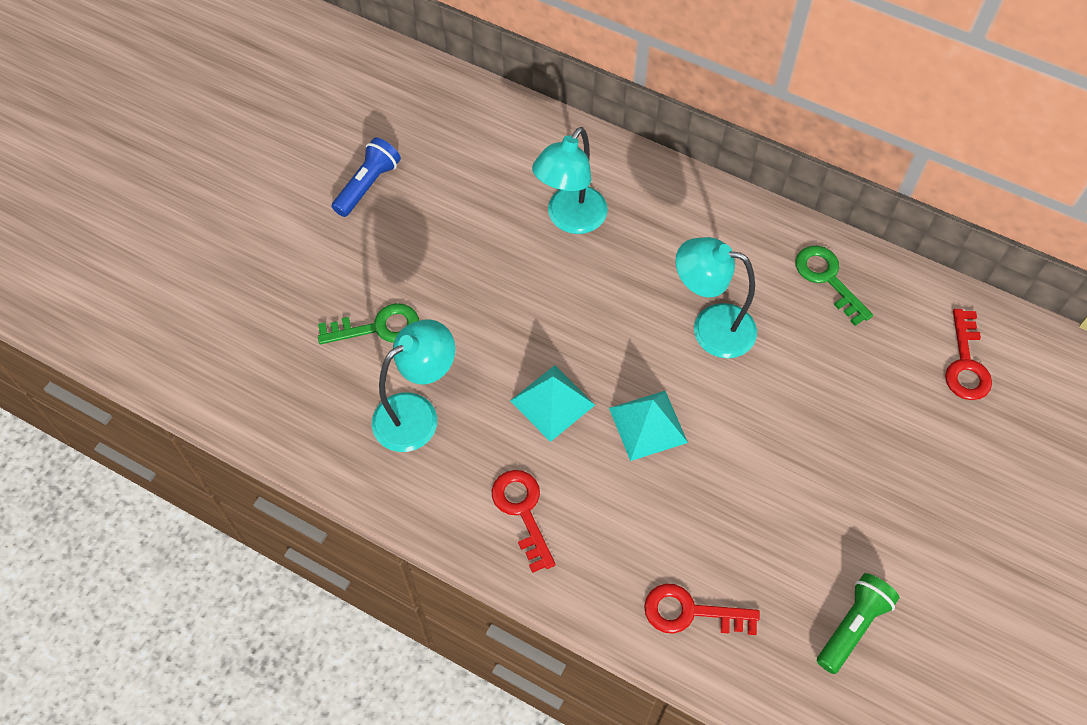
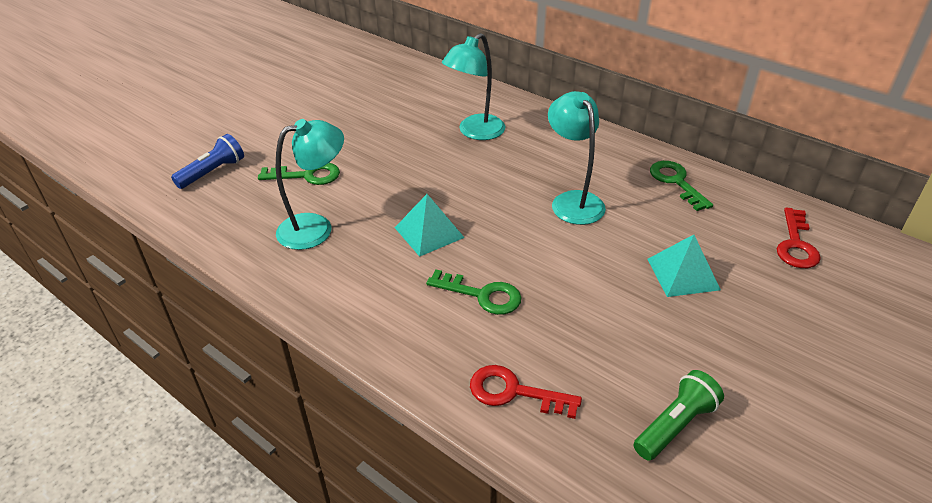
camera: 10 degrees right, 20 degrees down
(367, 185) = (332, 103): blue flashlight -> blue flashlight (213, 172)
(522, 511) = (380, 299): red key -> none
(632, 488) = (482, 295): none -> green key
(648, 425) = (506, 254): turquoise pyramid -> turquoise pyramid (683, 274)
(710, 327) = (573, 201): turquoise lamp -> turquoise lamp turned 45 degrees clockwise

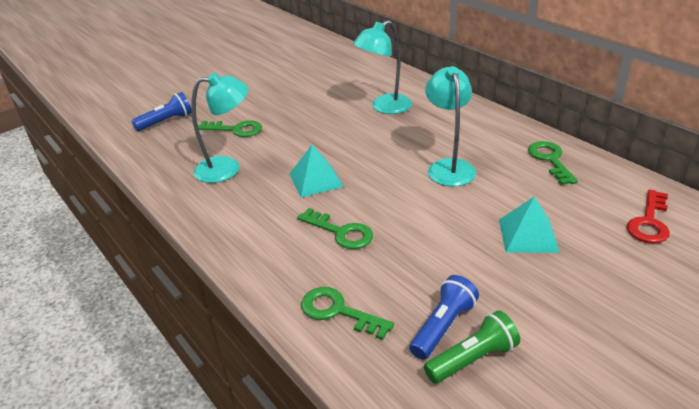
camera: 15 degrees right, 5 degrees down
(514, 392) = (338, 311): red key -> green key
(632, 392) = (443, 326): none -> blue flashlight

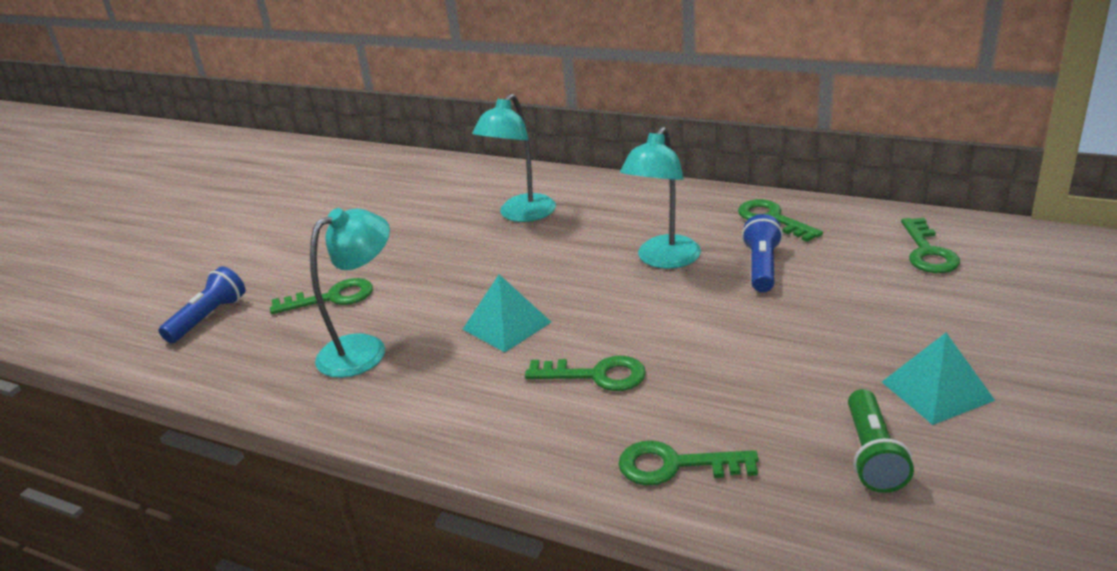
camera: 25 degrees left, 5 degrees down
(443, 326) = (811, 434): blue flashlight -> blue flashlight (761, 267)
(449, 167) = (663, 260): turquoise lamp -> turquoise lamp turned 120 degrees counterclockwise
(472, 359) = (872, 455): green flashlight -> green flashlight turned 150 degrees clockwise
(528, 235) = (818, 305): turquoise pyramid -> turquoise pyramid (937, 390)
(649, 222) = (928, 252): red key -> green key

